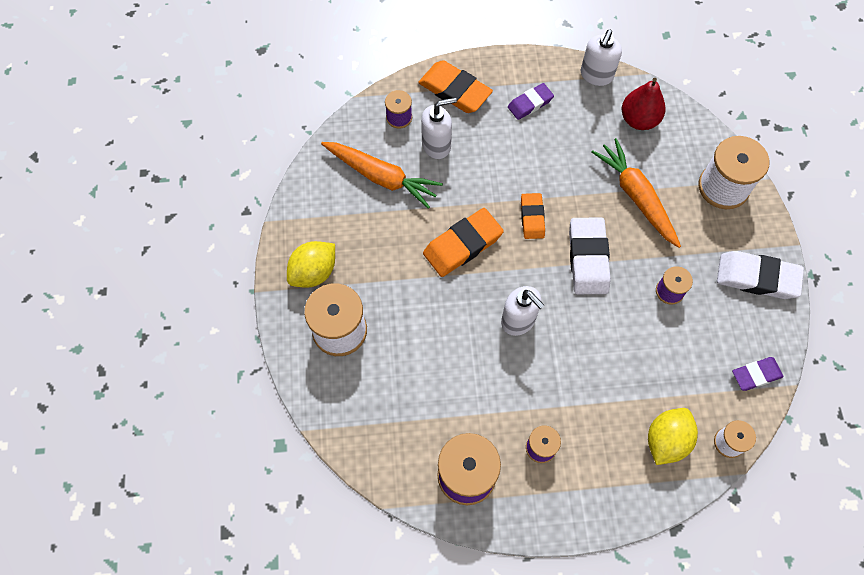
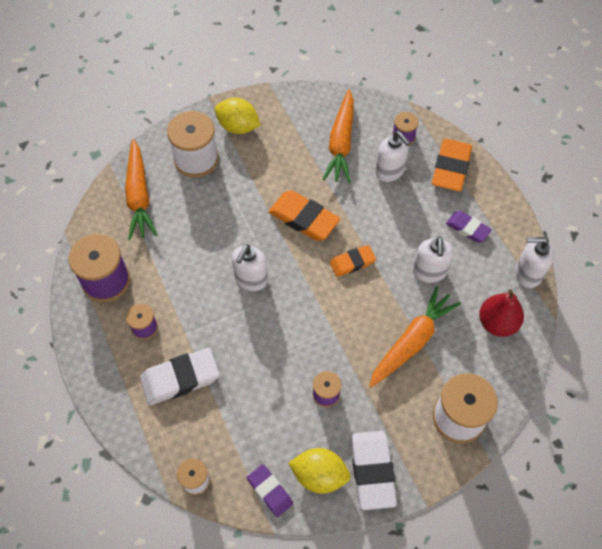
camera: 70 degrees right, 5 degrees down
(365, 408) = (139, 196): none -> orange carrot
(566, 154) = (429, 272): none -> white soap dispenser
(588, 258) = (331, 317): white eraser -> white eraser (180, 378)
(666, 440) = (181, 425): yellow lemon -> yellow lemon (319, 475)

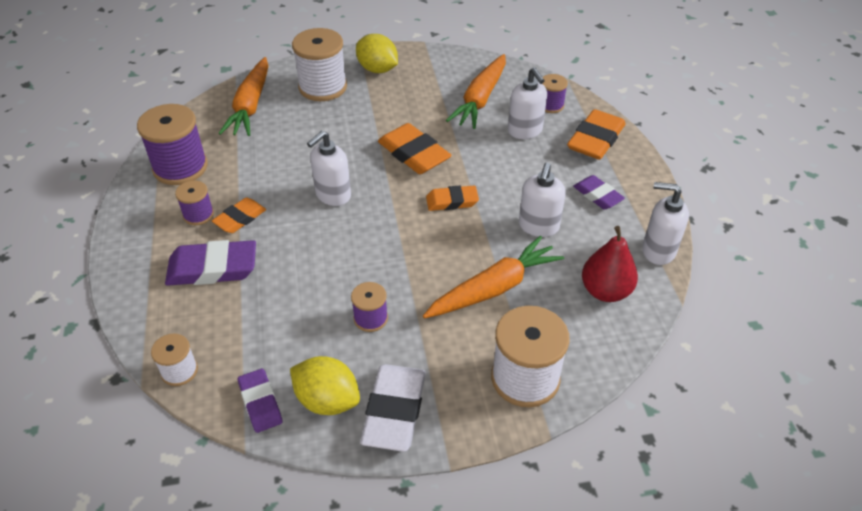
camera: 15 degrees right, 15 degrees down
(180, 378) = (212, 268): white eraser -> purple eraser
(182, 323) = (240, 218): none -> orange eraser

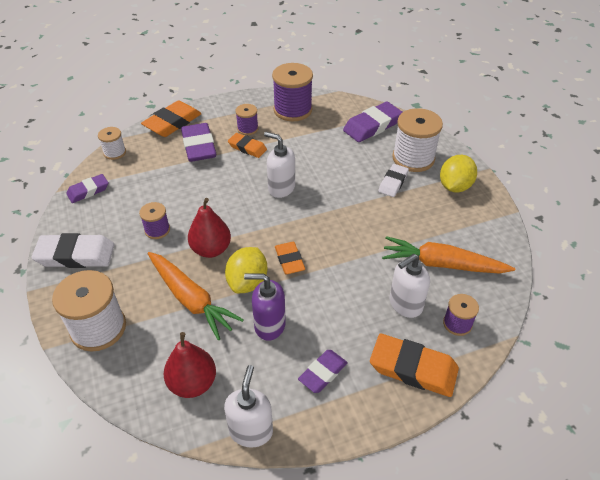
camera: 80 degrees right, 0 degrees up
(250, 106) = (372, 126): orange carrot -> purple eraser
(327, 400) = (87, 220): yellow lemon -> yellow lemon (247, 282)
(356, 108) = (393, 182): none -> white eraser
(413, 154) = (344, 227): orange eraser -> orange eraser (172, 123)
(419, 266) = (211, 249): none -> red pear
(538, 226) = (269, 325): white soap dispenser -> purple soap dispenser

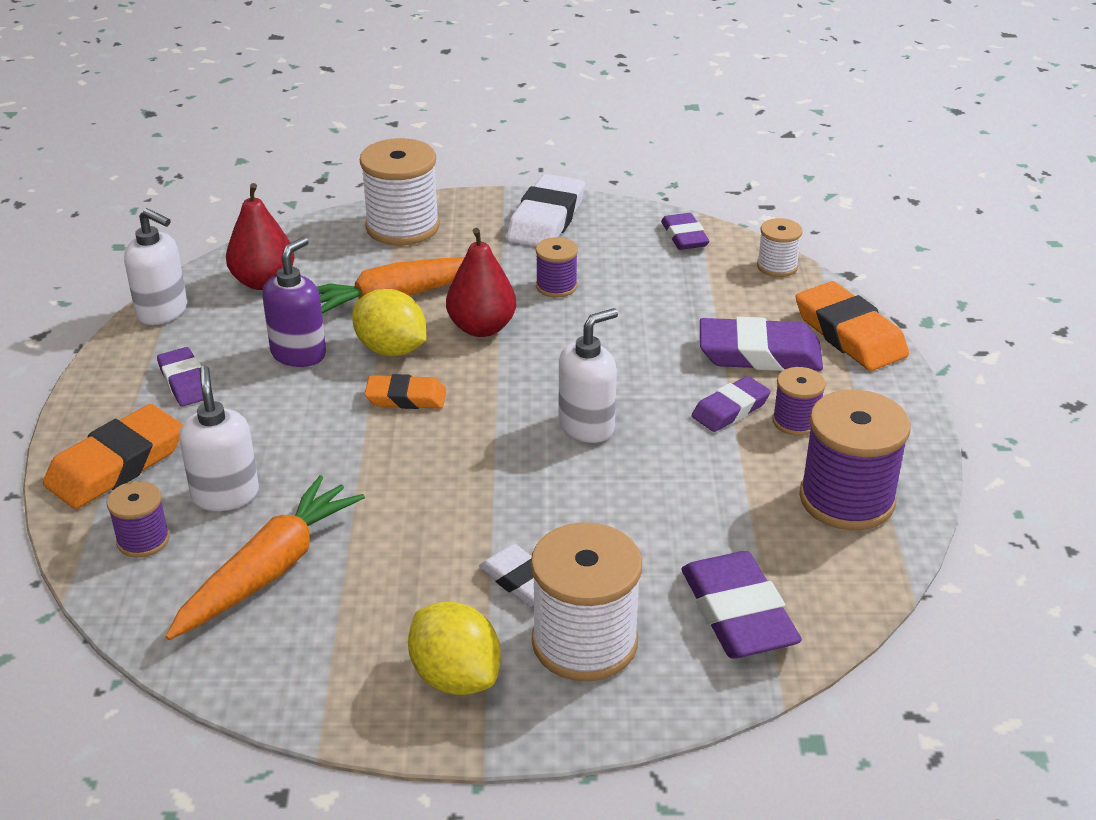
camera: 110 degrees right, 10 degrees down
(247, 148) = (730, 409): orange eraser -> purple eraser

